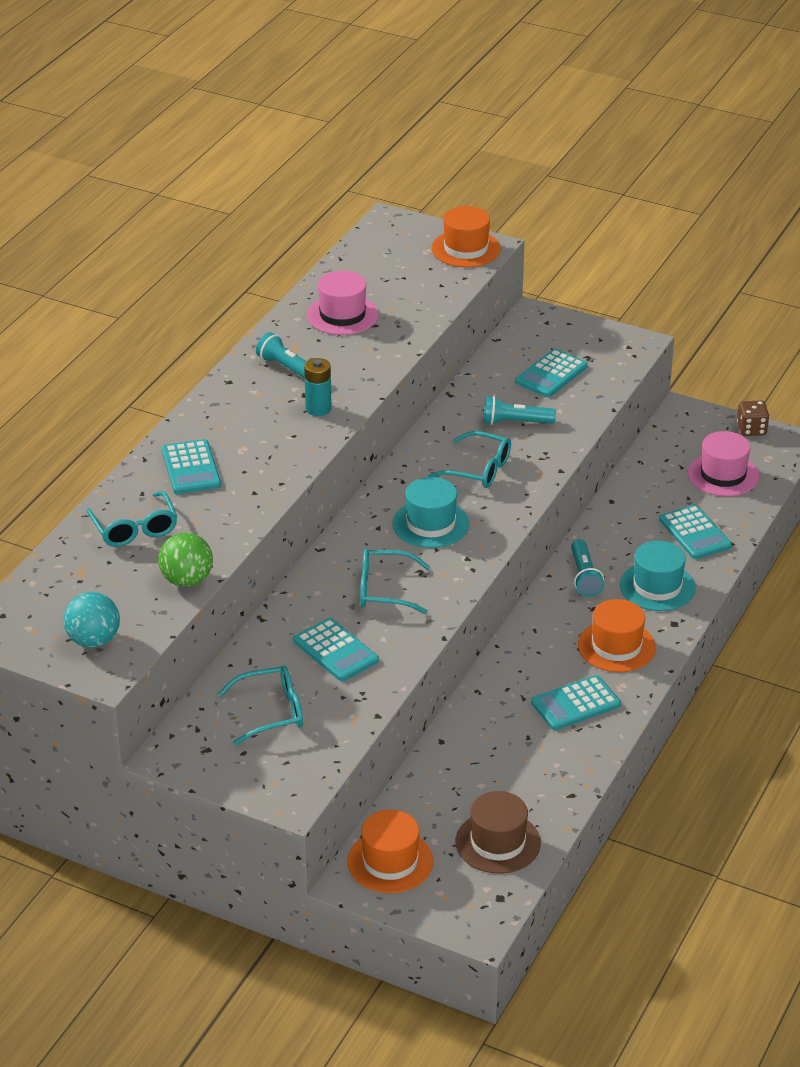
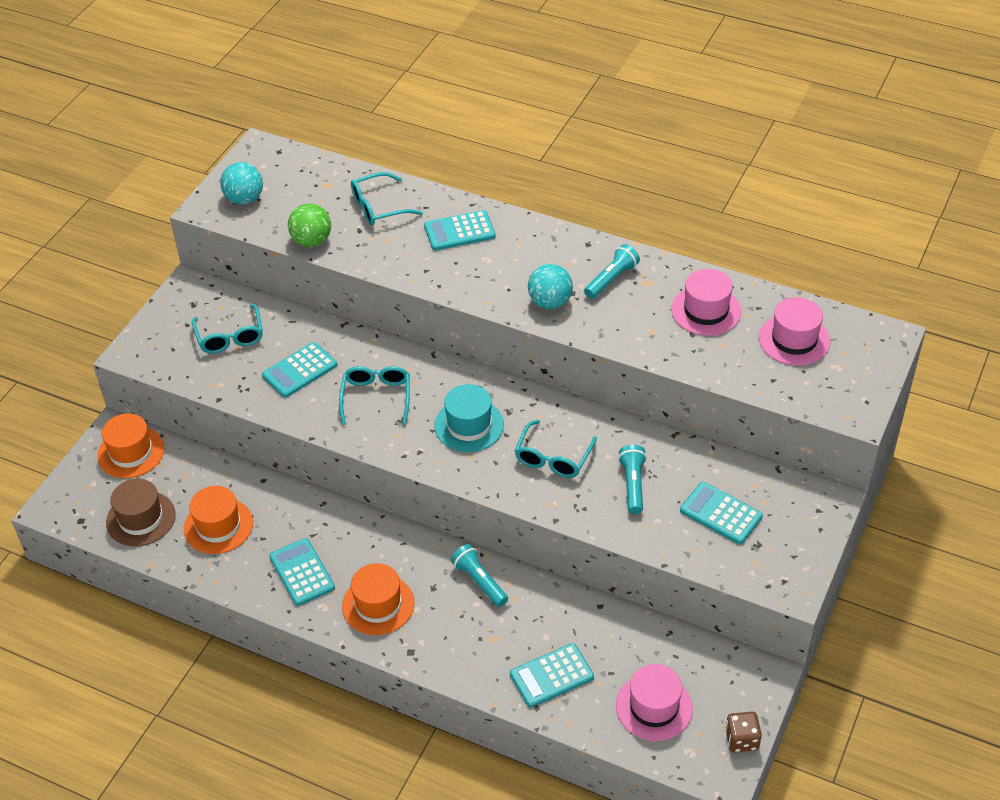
camera: 90 degrees right, 10 degrees up
(318, 409) = (550, 302): turquoise battery -> turquoise ball
(388, 269) = (794, 340): none -> pink hat
(466, 249) = (847, 397): orange hat -> orange hat (218, 526)
(584, 577) = (479, 581): turquoise flashlight -> turquoise flashlight turned 60 degrees clockwise
(657, 587) = (465, 640): turquoise hat -> none

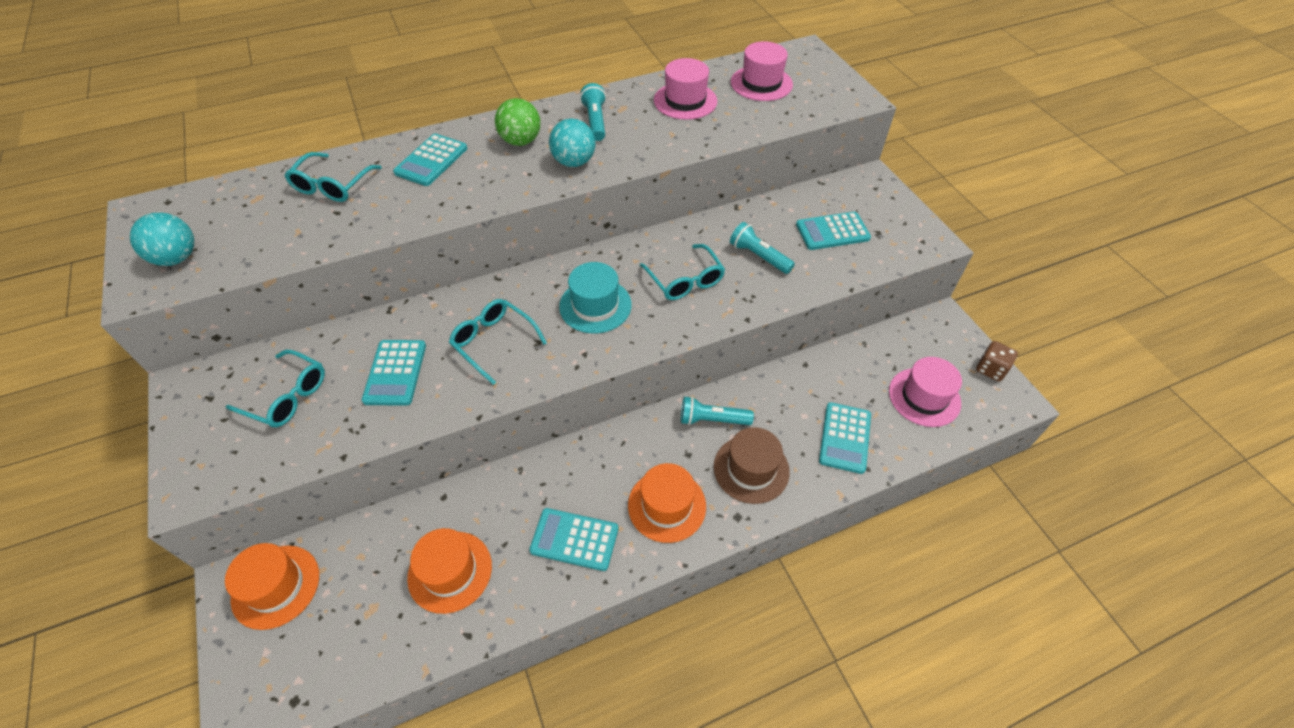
camera: 50 degrees left, 5 degrees up
(141, 518) = (361, 637): brown hat -> brown hat (751, 469)
(311, 241) = (299, 247): green ball -> green ball (521, 141)

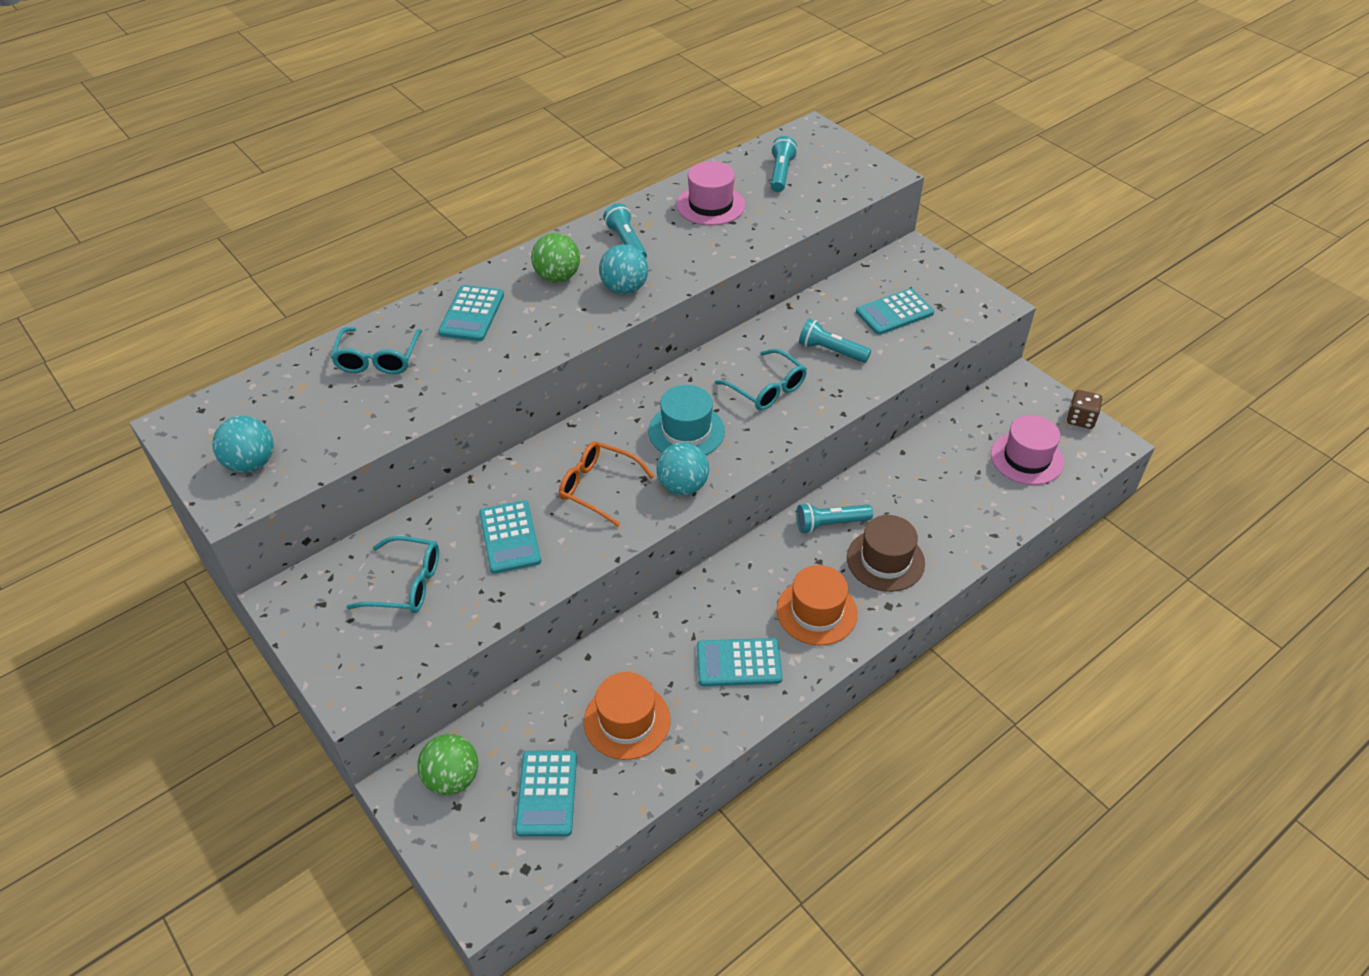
camera: 15 degrees left, 5 degrees down
(276, 586) = (452, 778): orange hat -> green ball
(494, 342) = (598, 487): turquoise glasses -> orange glasses
(569, 358) = (682, 486): none -> turquoise ball
(761, 83) = (781, 173): pink hat -> turquoise flashlight
(845, 438) = (964, 512): turquoise calculator -> turquoise calculator (547, 793)

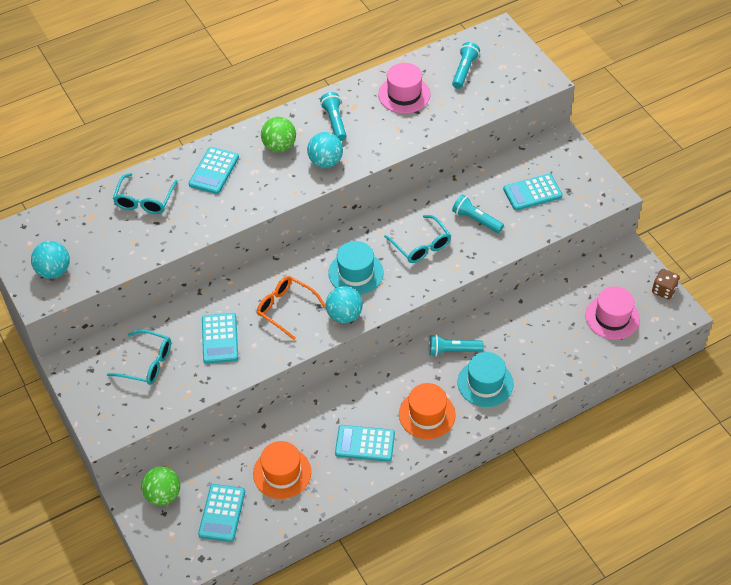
camera: 10 degrees right, 5 degrees up
(885, 560) = (485, 383): brown hat -> turquoise hat

